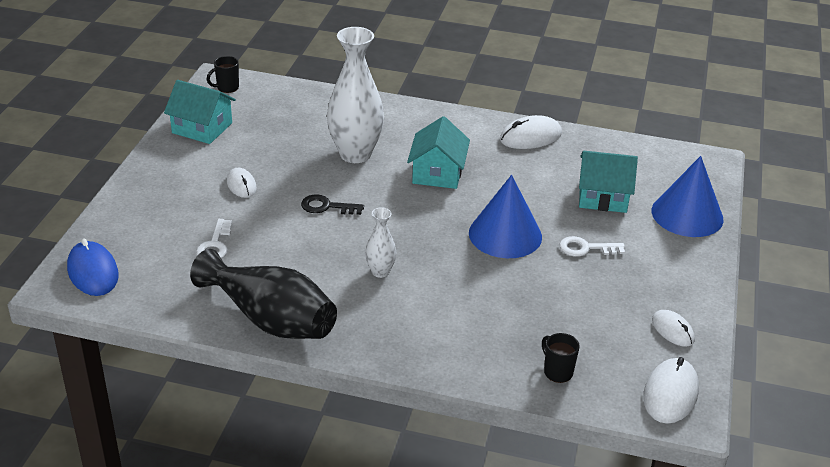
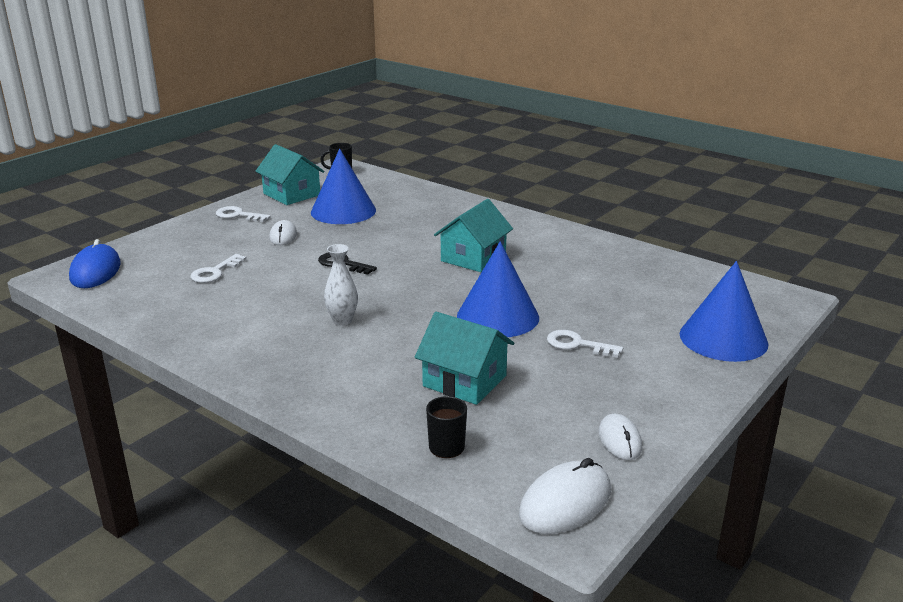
camera: 25 degrees right, 10 degrees down
(172, 168) = (238, 215): none -> white key
(270, 319) = (202, 335): black vase -> none
(273, 140) = (343, 211): none -> blue cone
(355, 154) = (407, 232): white vase -> none
(530, 137) = (595, 247): white mouse -> none
(603, 197) = (634, 306): turquoise house -> turquoise house (465, 381)

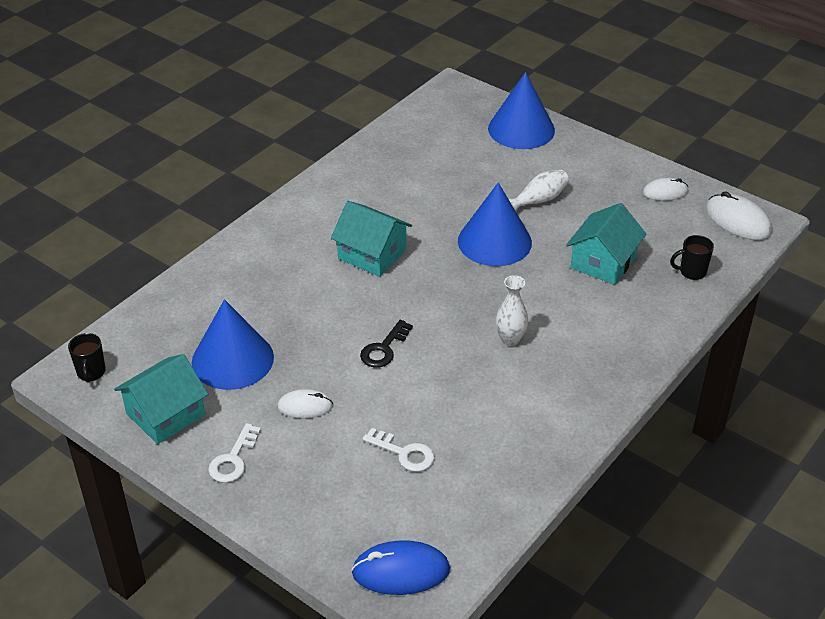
camera: 90 degrees left, 15 degrees up
(578, 344) = (539, 200): white key -> white vase

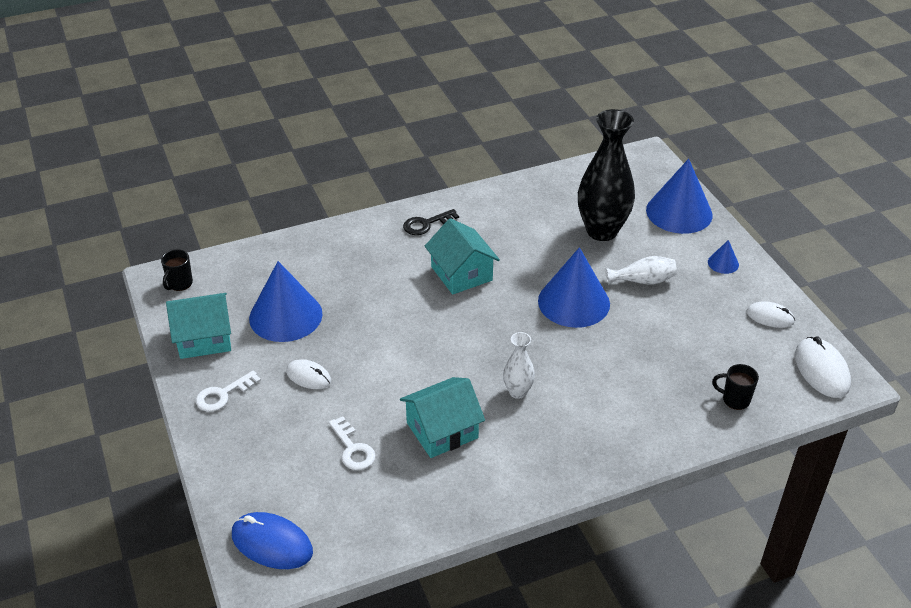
camera: 30 degrees right, 0 degrees up
(384, 348) = (407, 356): black key -> black key (426, 224)
(468, 169) = (602, 231): none -> black vase
(592, 160) = (723, 263): none -> blue cone
(603, 262) = (657, 358): turquoise house -> turquoise house (442, 430)

